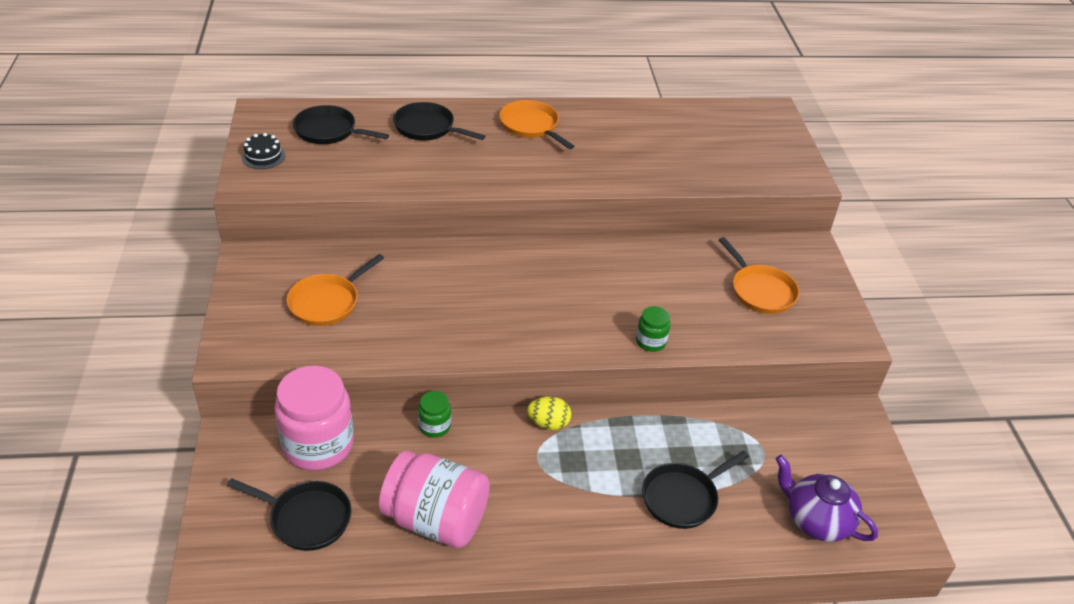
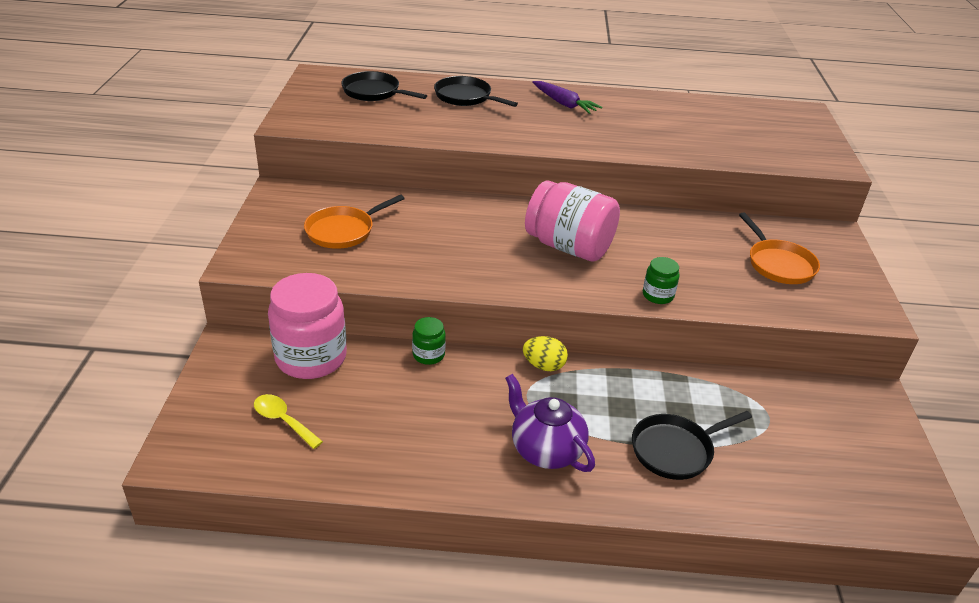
camera: 10 degrees right, 5 degrees down
(263, 156) = (309, 105): black cake -> none
(306, 518) = (283, 420): black pan -> yellow spoon
(436, 520) = (412, 438): pink jar -> pink jar (569, 247)
(531, 126) = (564, 104): orange pan -> purple carrot
(816, 520) = (822, 490): purple teapot -> purple teapot (545, 450)

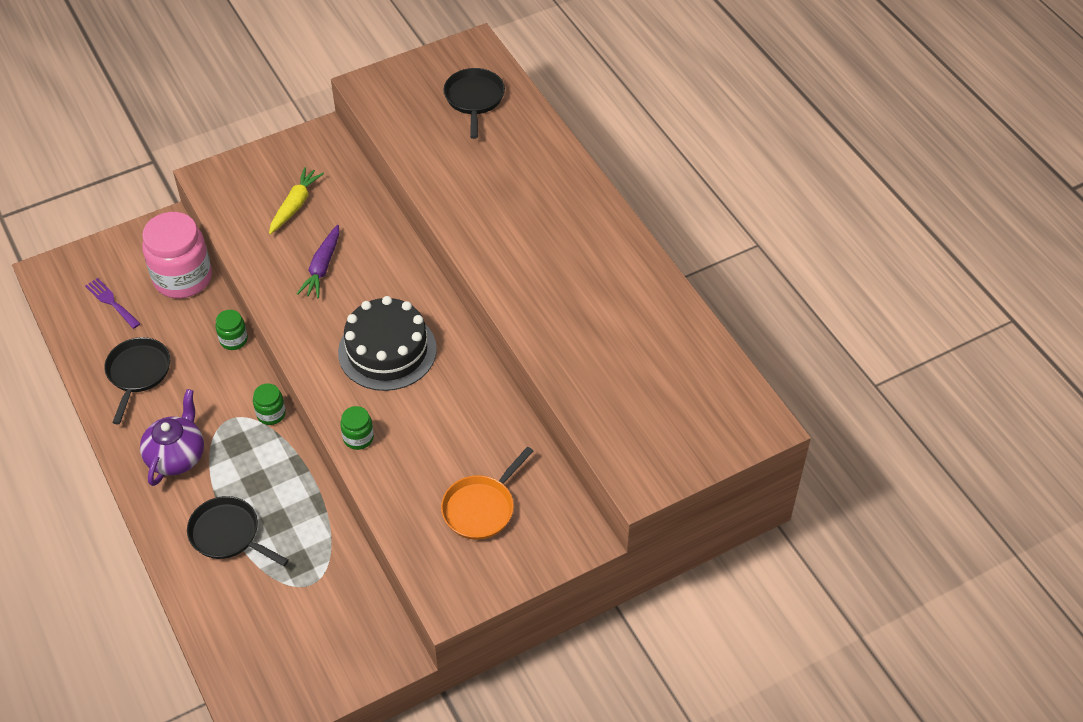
camera: 60 degrees right, 15 degrees up
(283, 420) = (111, 302): yellow spoon -> purple fork
(343, 231) = (295, 205): orange pan -> yellow carrot
(465, 97) = (525, 160): black pan -> black pan (138, 373)
(544, 366) = (271, 414): yellow egg -> green jar
(564, 104) = (581, 231): purple carrot -> purple carrot (322, 267)
(569, 247) = (387, 350): pink jar -> black cake

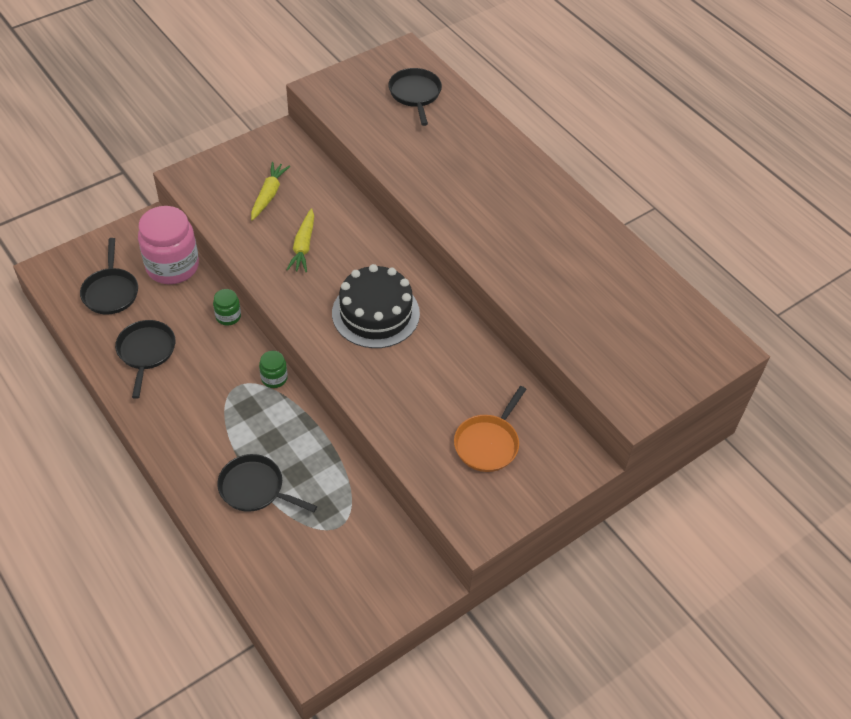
camera: 10 degrees left, 0 degrees up
(111, 302) = (111, 292): purple fork -> black pan
(177, 456) = (195, 422): purple teapot -> none
(322, 267) = (303, 246): purple carrot -> yellow carrot
(358, 438) = (365, 391): green jar -> none

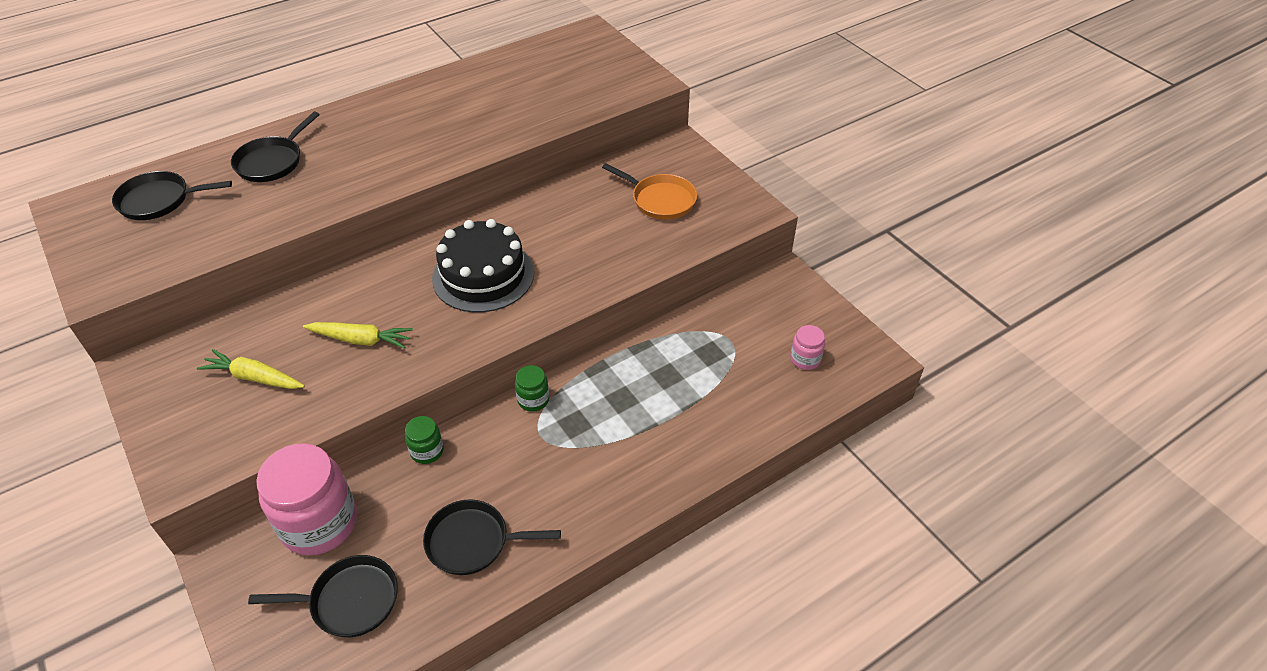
camera: 85 degrees left, 5 degrees down
(255, 488) = (687, 412): black pan -> black pan (272, 162)
(313, 590) = (805, 359): none -> pink jar

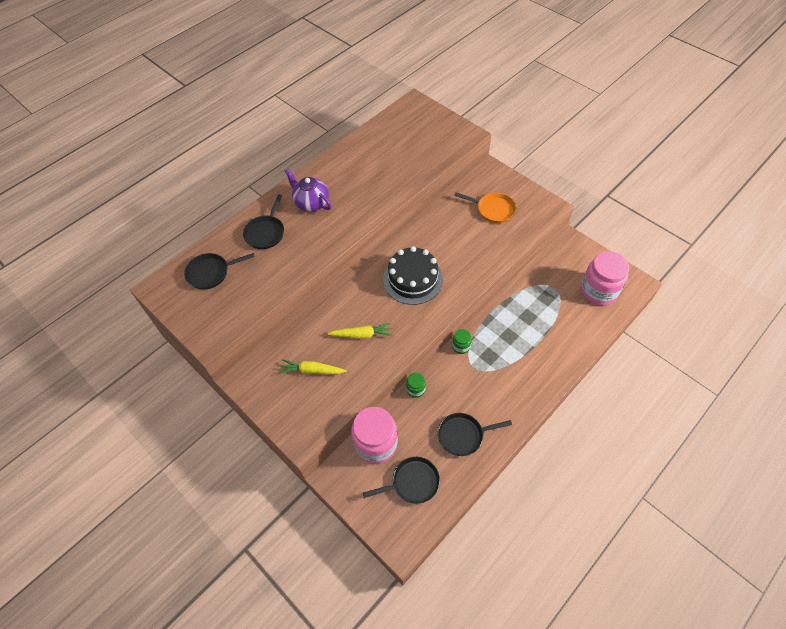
camera: 10 degrees left, 10 degrees up
(362, 134) = (311, 203): none -> purple teapot
(805, 359) = (598, 291): pink jar -> pink jar, size x2.16

